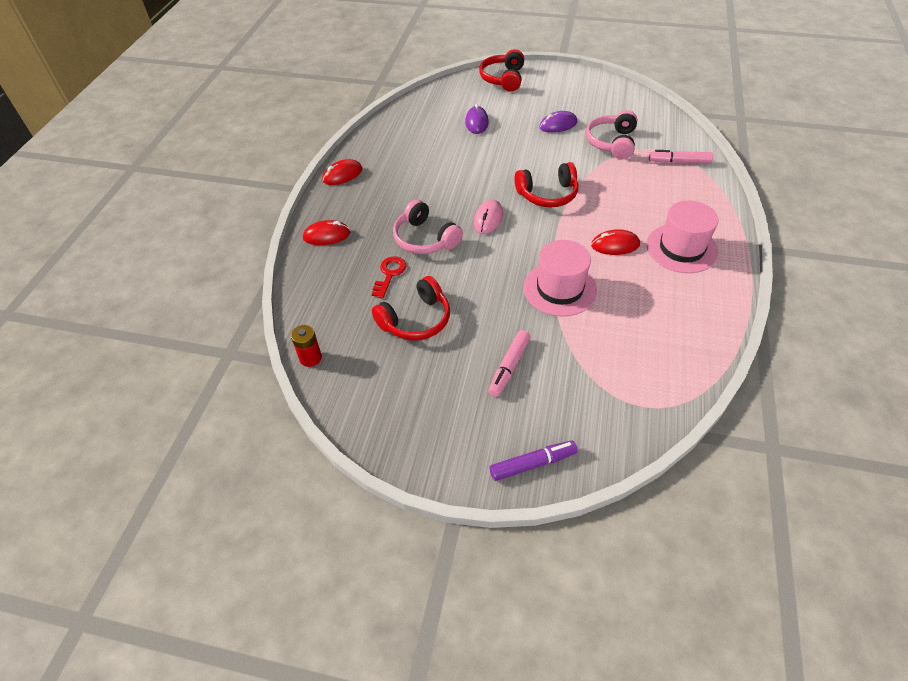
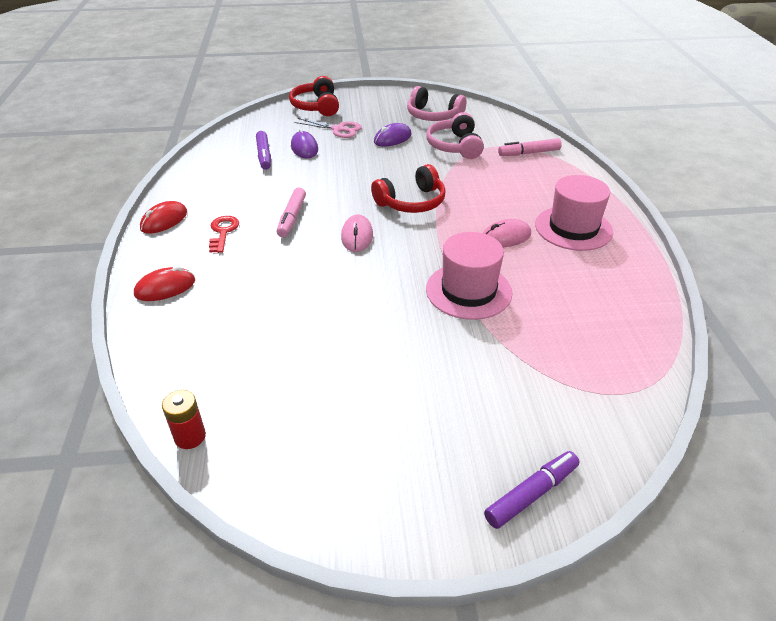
camera: 20 degrees left, 10 degrees down
(389, 274) = (262, 315): red key -> red key (223, 232)
(416, 320) = (315, 359): red headphones -> none
(425, 239) = (291, 269): pink headphones -> pink headphones (433, 116)
(440, 124) = (264, 155): none -> purple marker
(509, 367) = (450, 387): pink marker -> pink marker (292, 218)
(513, 107) = (338, 129): none -> pink scissors
(615, 245) = (505, 237): red mouse -> pink mouse

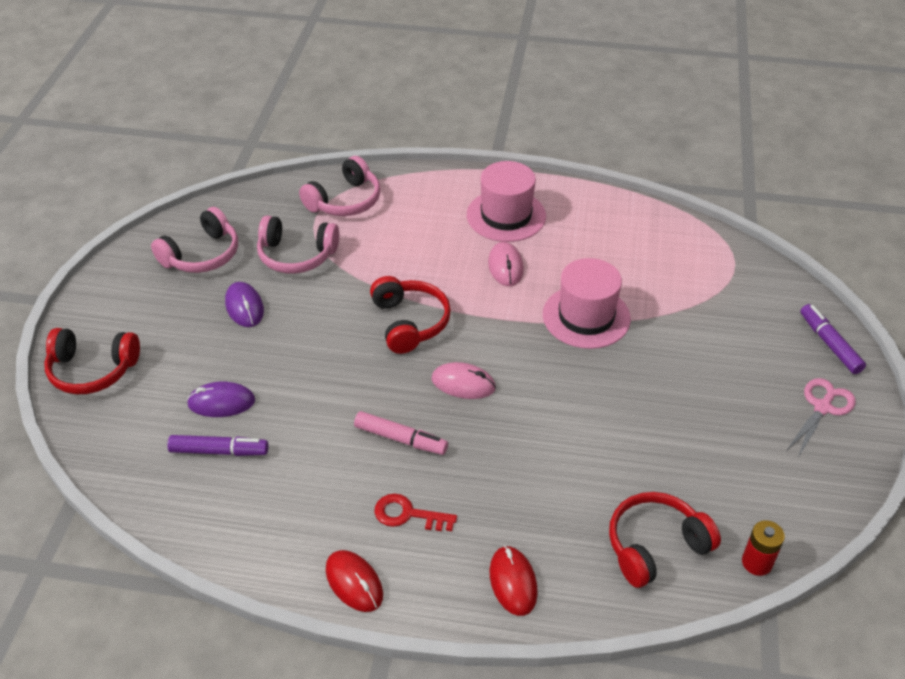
camera: 75 degrees left, 5 degrees up
(204, 363) = (655, 546): none -> red headphones
(338, 129) = (185, 357): pink scissors -> pink scissors (822, 407)
(529, 153) = (345, 201): pink marker -> pink headphones

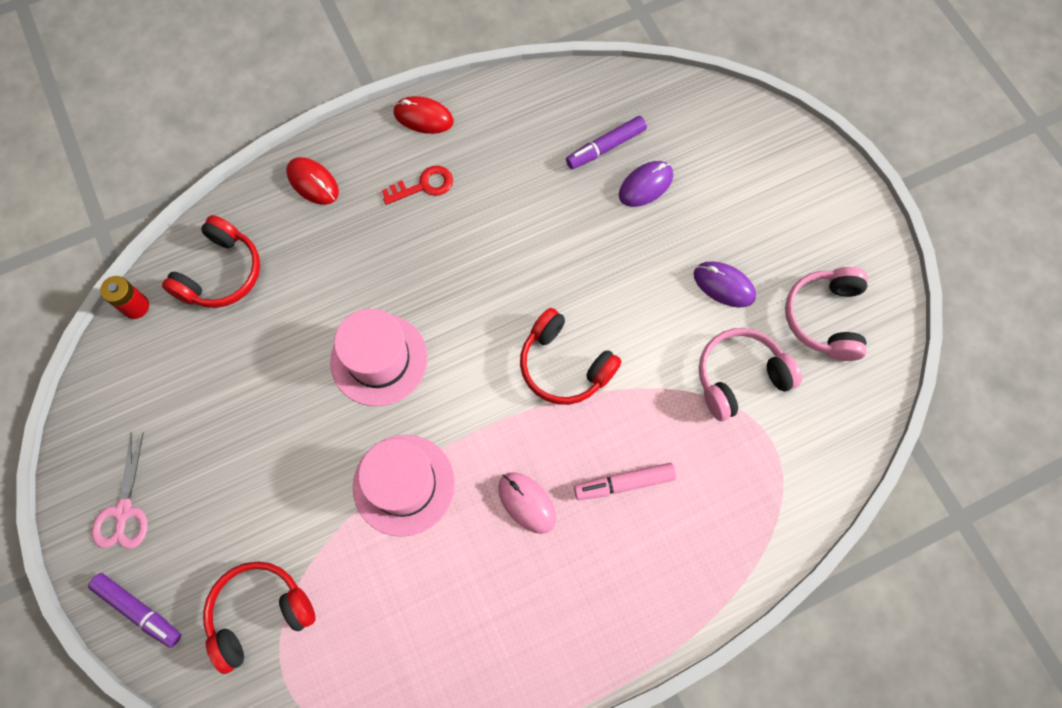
camera: 145 degrees right, 25 degrees up
(92, 370) = (774, 148): red headphones -> red headphones (260, 613)
(345, 201) = (766, 488): pink headphones -> none
(401, 439) = (477, 243): pink marker -> pink marker (624, 483)
(463, 384) = (466, 328): pink mouse -> none
(506, 215) = (580, 587): pink hat -> pink hat (379, 359)

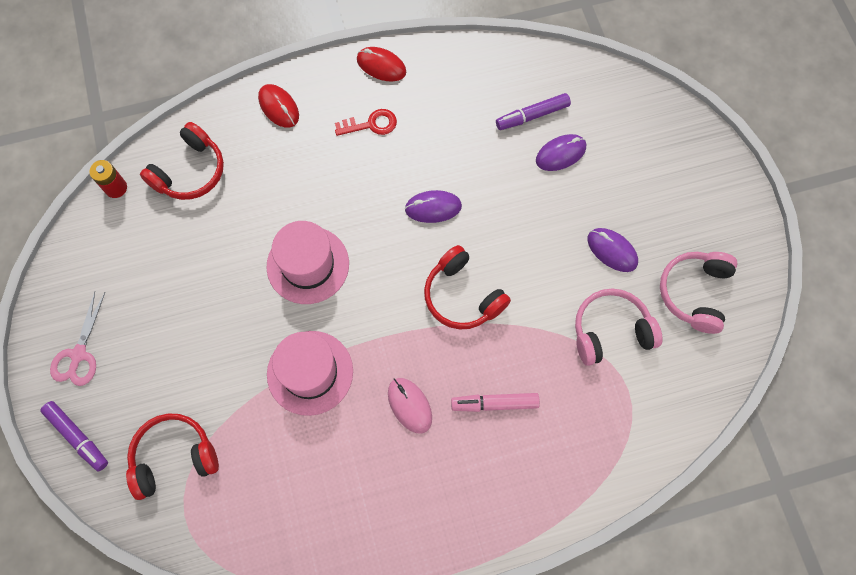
camera: 10 degrees right, 0 degrees up
(512, 269) = (433, 208): none -> purple mouse

